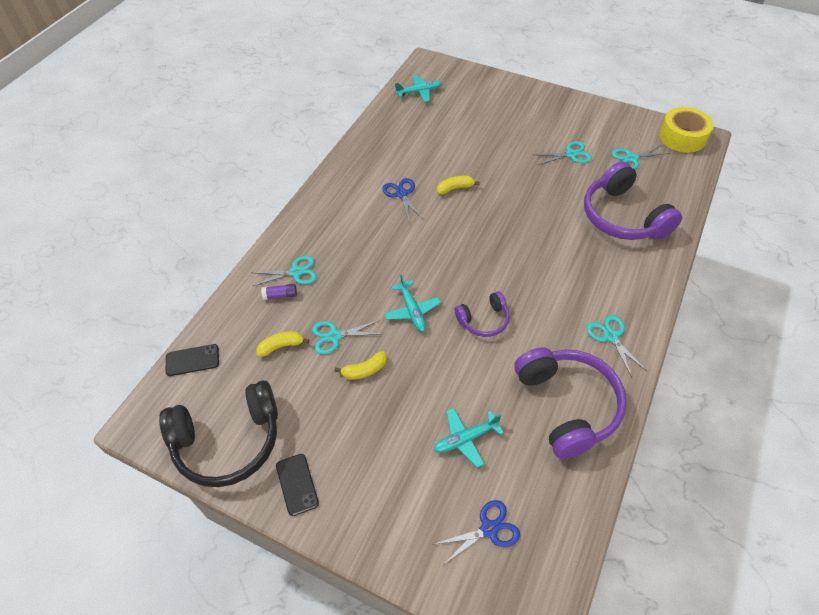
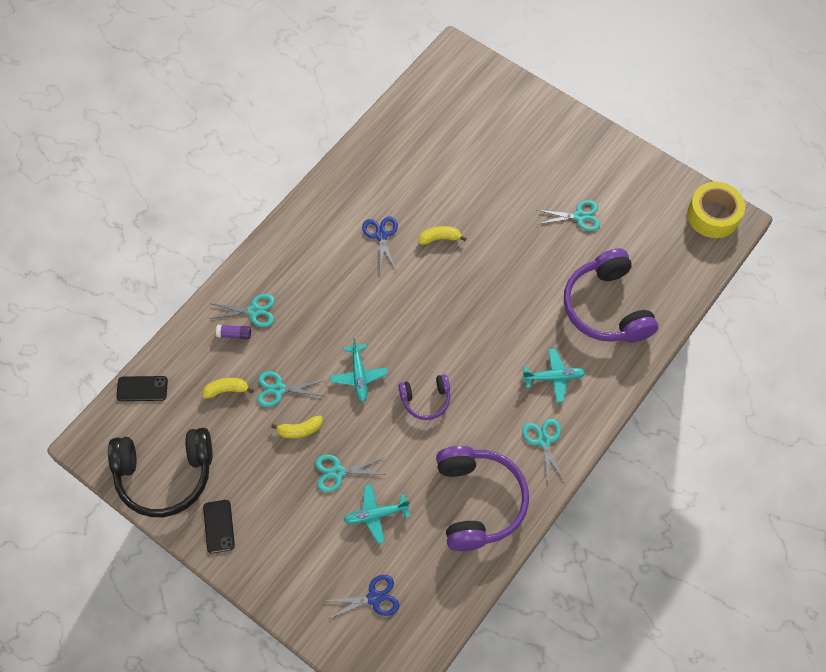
camera: 10 degrees right, 10 degrees up
(419, 92) = (434, 96): turquoise plane -> turquoise plane (553, 377)
(631, 158) = (644, 234): turquoise scissors -> turquoise scissors (338, 472)

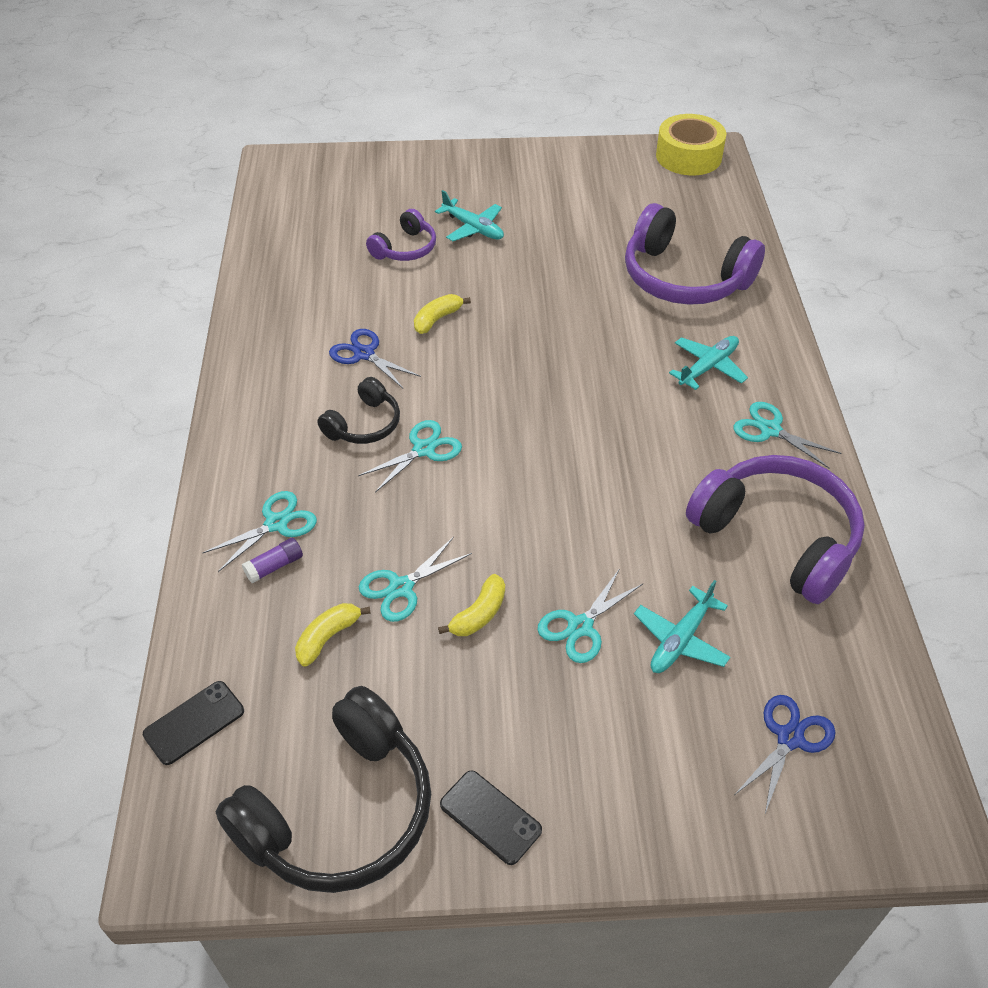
camera: 40 degrees left, 15 degrees down
(342, 282) = (364, 424): none -> black headphones
(359, 375) = (490, 505): turquoise plane -> turquoise plane (473, 228)
(426, 400) = (598, 477): purple headphones -> purple headphones (405, 248)
(579, 216) = (565, 222): turquoise scissors -> turquoise scissors (424, 449)

